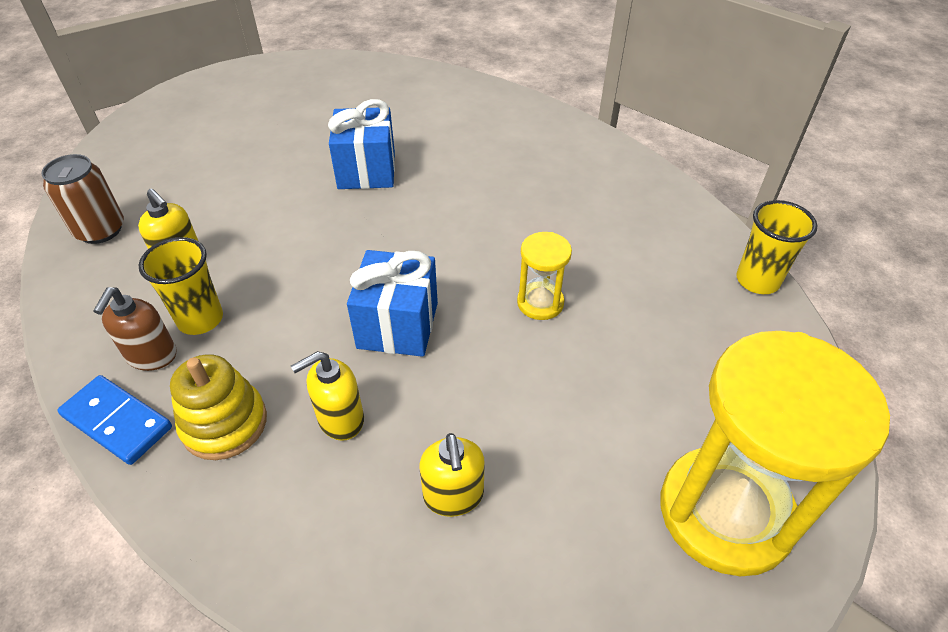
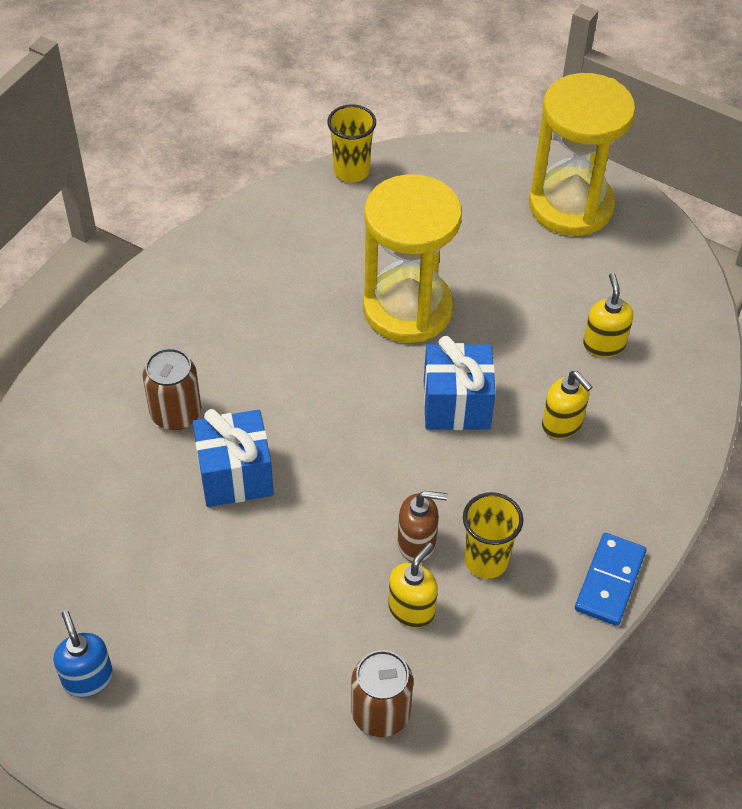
camera: 100 degrees left, 5 degrees up
(151, 356) = (537, 584): brown soap dispenser -> brown soap dispenser (417, 543)
(224, 423) = (589, 502): yellow stacking toy -> none
(227, 98) = (88, 678): none -> blue soap dispenser
(441, 144) = (176, 413): none -> brown can
(453, 496) = (604, 344): yellow soap dispenser -> yellow soap dispenser turned 75 degrees counterclockwise
(540, 303) = (407, 309): yellow hourglass -> yellow hourglass, size x2.18

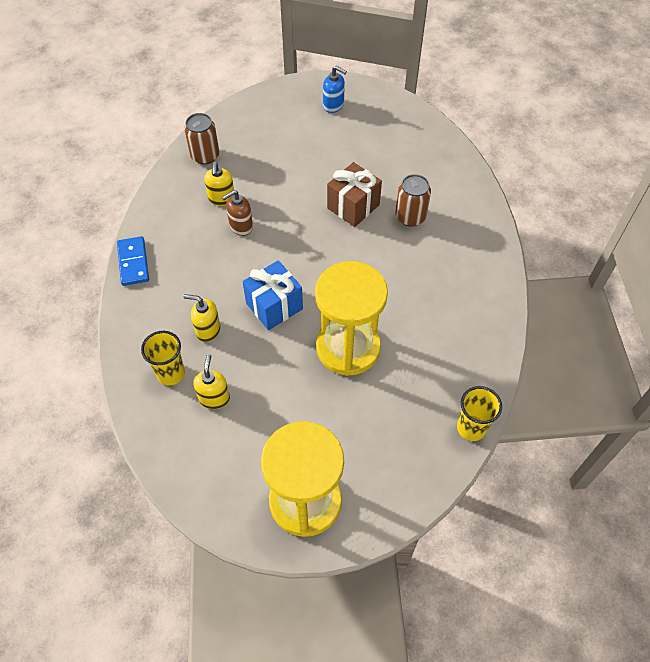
camera: 145 degrees right, 5 degrees up
(235, 475) = (353, 206): blue gift -> brown gift
(486, 560) = (201, 237): yellow cup -> yellow cup (171, 373)
(604, 344) = (214, 398): yellow soap dispenser -> yellow soap dispenser turned 135 degrees counterclockwise

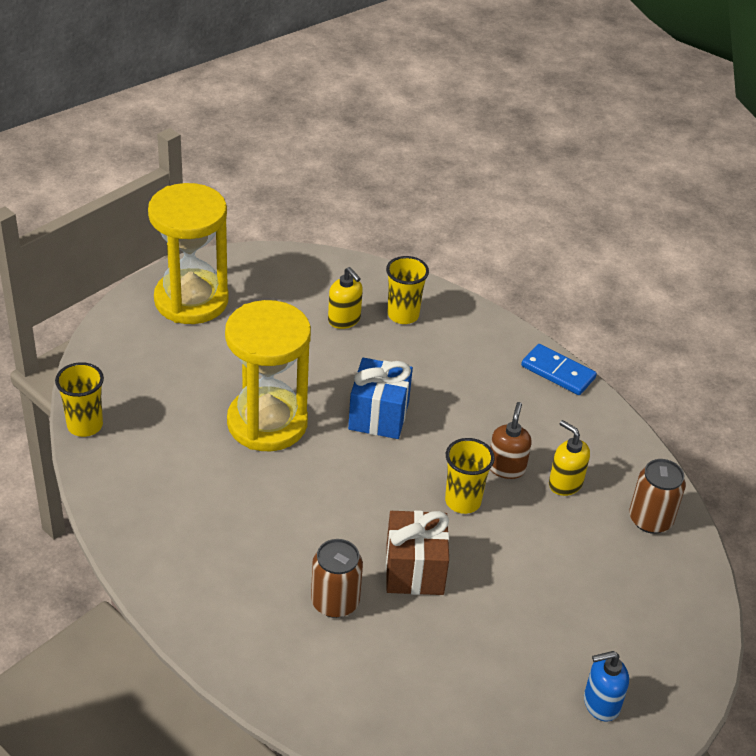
camera: 135 degrees right, 15 degrees down
(208, 330) = (414, 361): yellow soap dispenser -> none
(287, 224) = (463, 501): none -> yellow cup

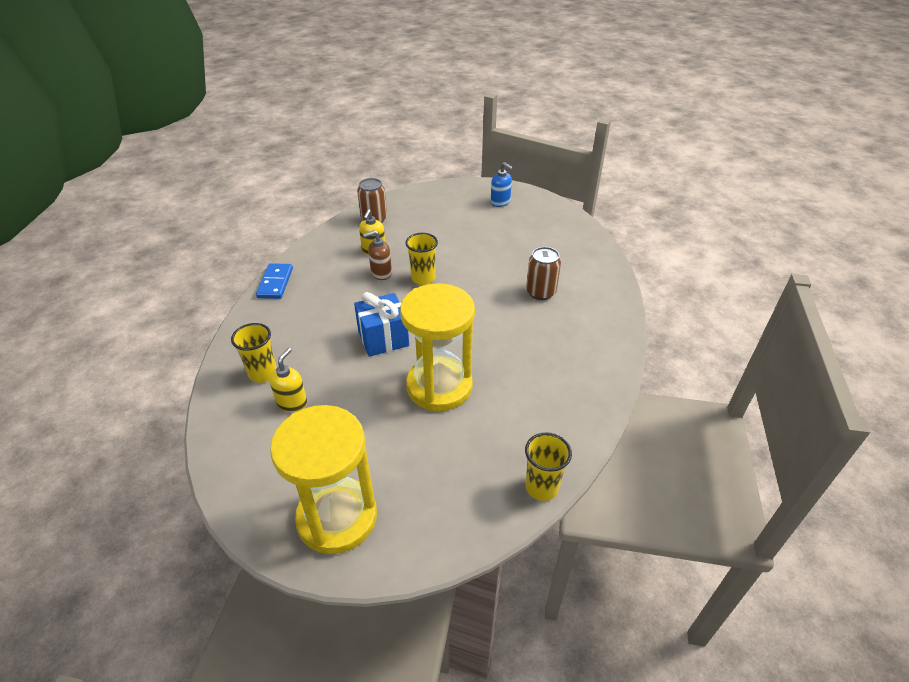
camera: 120 degrees left, 0 degrees up
(414, 570) = (489, 275): brown gift -> none

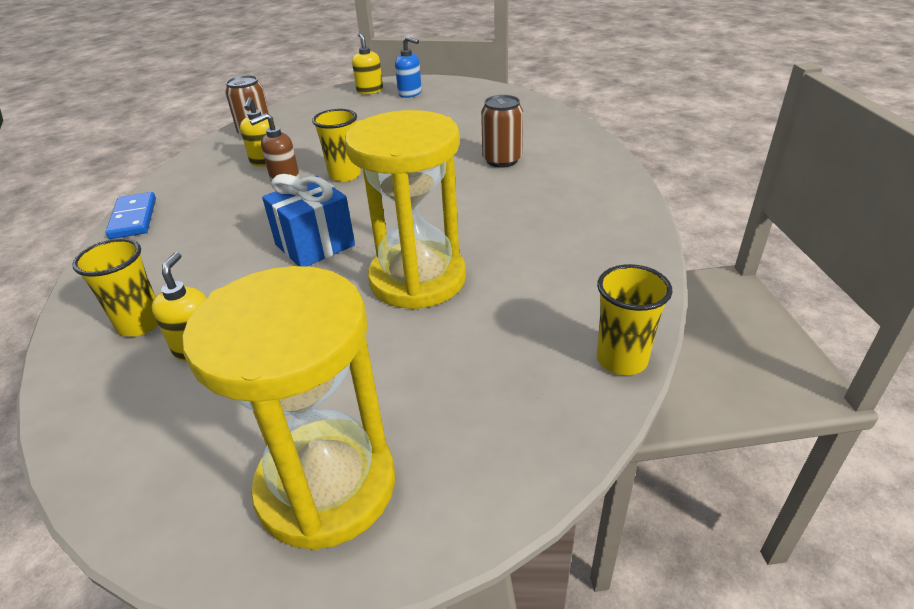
camera: 15 degrees left, 5 degrees down
(470, 191) = (370, 91): none -> yellow soap dispenser

